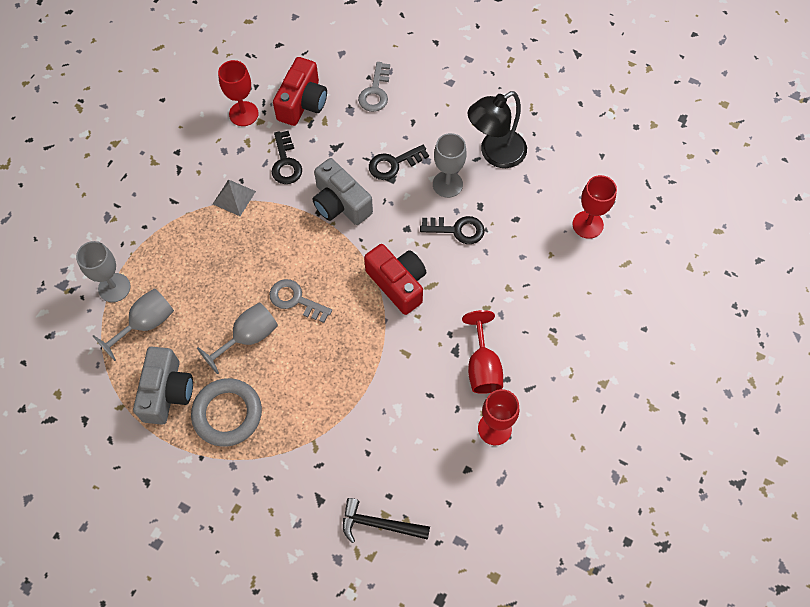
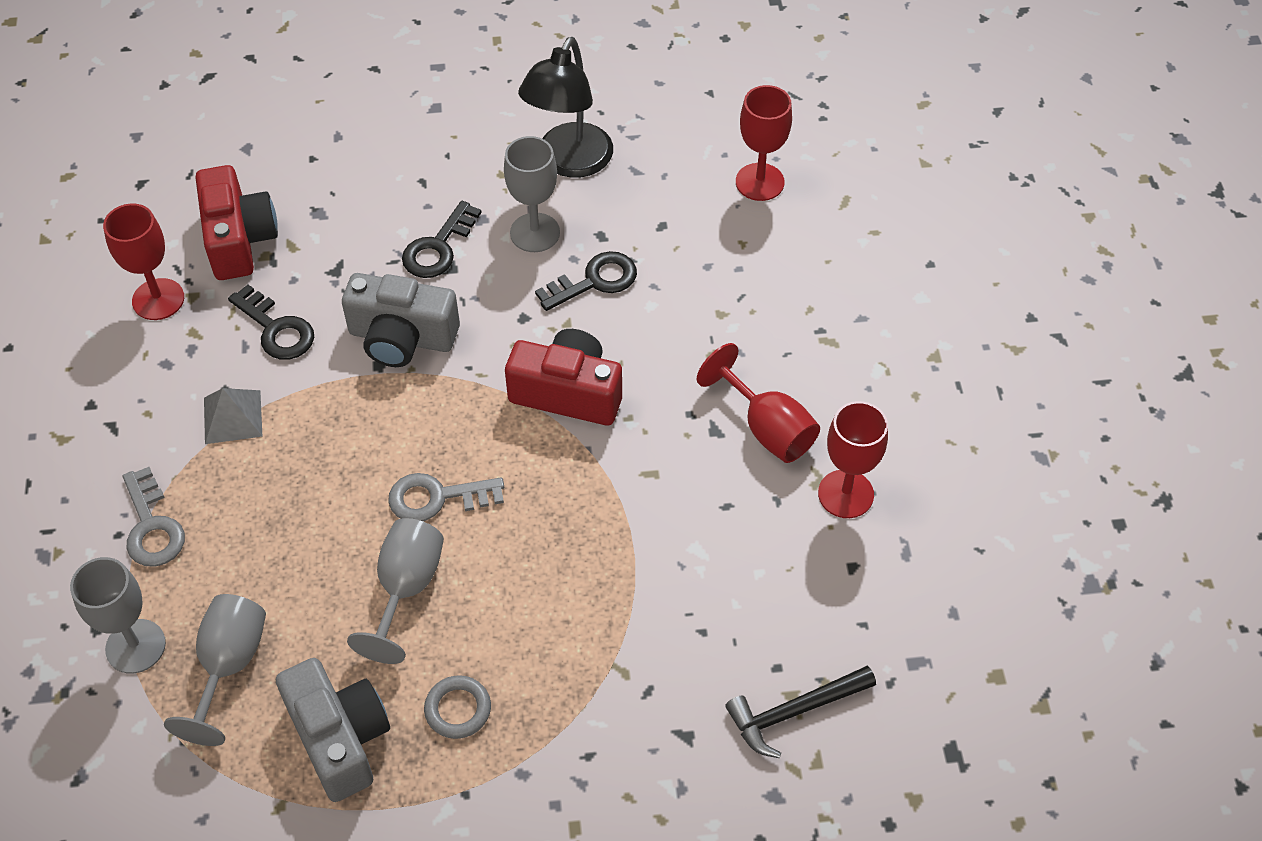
camera: 35 degrees left, 10 degrees down
(227, 414) = (458, 709): grey ring -> grey ring, size x0.53
(375, 92) = (337, 171): grey key -> grey key (152, 526)

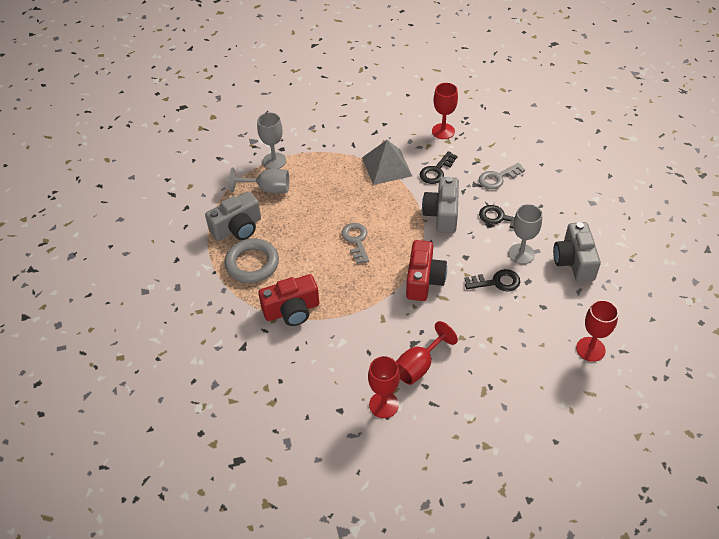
camera: 85 degrees right, 5 degrees down
(152, 526) = (329, 154): grey key -> grey key (498, 178)
(232, 417) = (386, 166): grey pyramid -> grey pyramid, size x1.63
(239, 239) = (484, 149): red camera -> red camera (292, 310)
(406, 588) = (308, 237): grey goblet -> none
(458, 709) = (252, 264): grey ring -> grey ring, size x1.88
(569, 162) = (574, 261): black lamp -> grey camera
(594, 281) = (496, 282): black key -> black key turned 60 degrees counterclockwise
(794, 712) = (256, 389): black hammer -> none

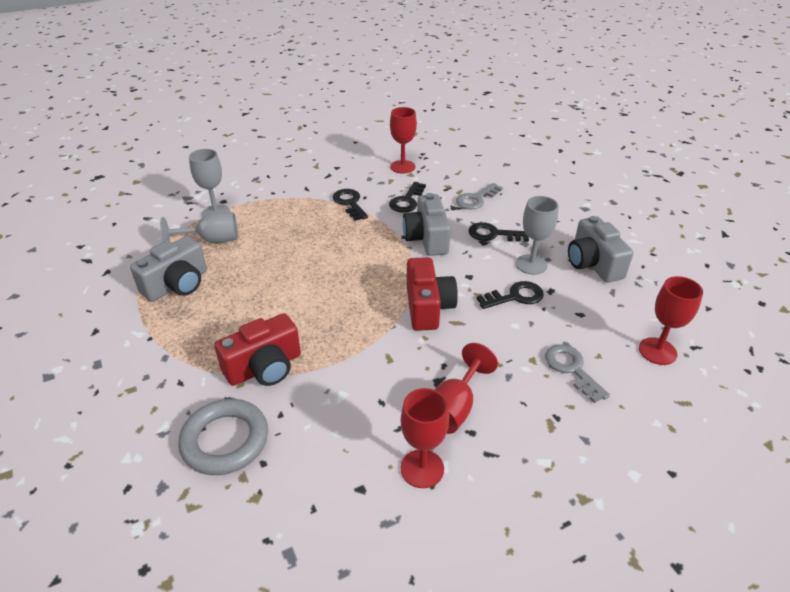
camera: 15 degrees left, 10 degrees down
(252, 264) = (201, 321): grey ring -> grey ring (225, 440)
(356, 240) = (332, 277): grey key -> grey key (572, 369)
(386, 166) = (349, 203): grey pyramid -> black key

